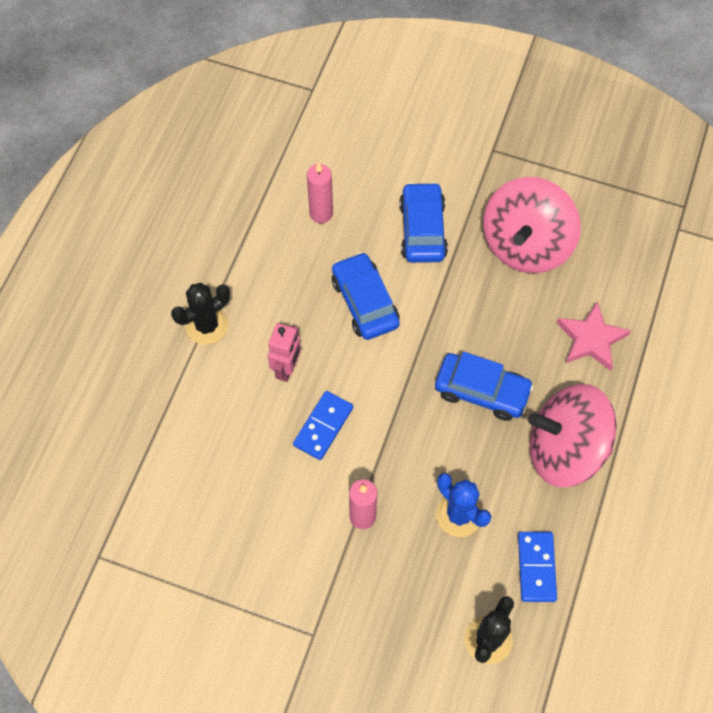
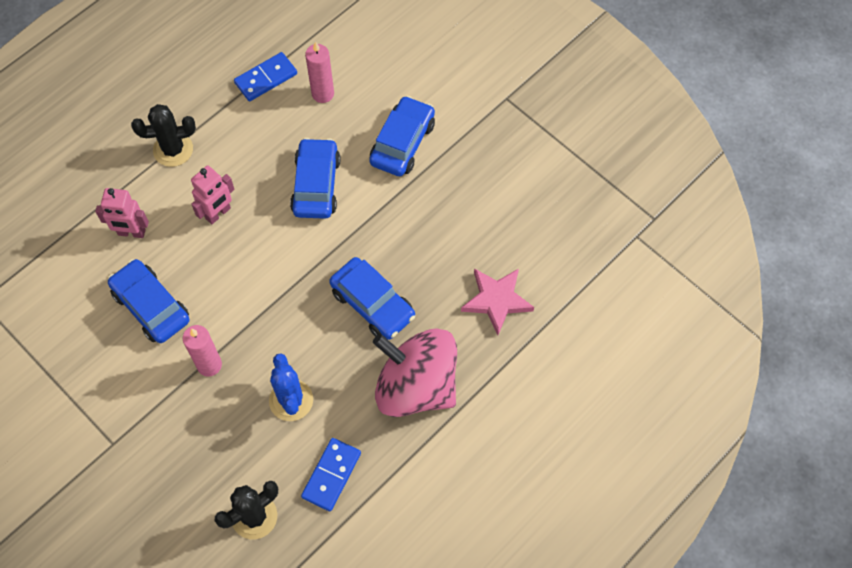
camera: 25 degrees right, 0 degrees up
(212, 423) = (131, 233): none -> pink robot
(273, 486) = (151, 306): none -> blue car
(323, 426) = (220, 275): blue domino -> blue domino (266, 78)
(526, 245) = (486, 193): pink spinning top -> none

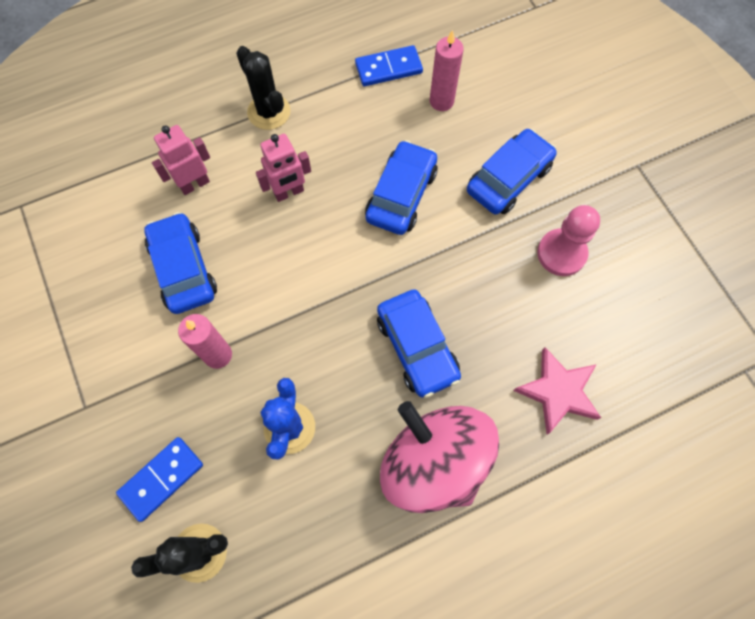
camera: 20 degrees right, 5 degrees up
(131, 233) = (194, 184): pink robot -> pink robot turned 120 degrees clockwise
(173, 150) = (269, 112): black cactus -> black cactus turned 45 degrees clockwise
(331, 475) = (302, 535): blue domino -> blue domino (161, 479)
(465, 191) = (561, 253): none -> pink pawn

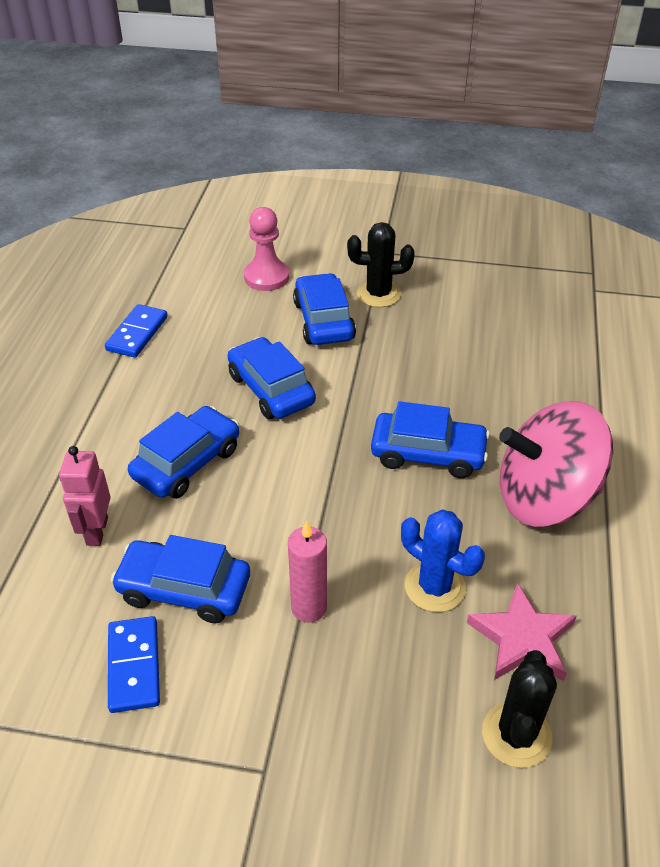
camera: 55 degrees left, 25 degrees down
(161, 479) = (409, 731): blue domino -> blue domino (134, 666)
(269, 112) = (83, 433): black cactus -> black cactus (378, 294)
(289, 192) = (187, 462): pink robot -> blue car
(441, 101) = (208, 320): pink candle -> none
(558, 392) = (538, 390): pink star -> pink star (522, 638)
(561, 253) = (419, 327): pink pawn -> pink pawn (266, 277)

